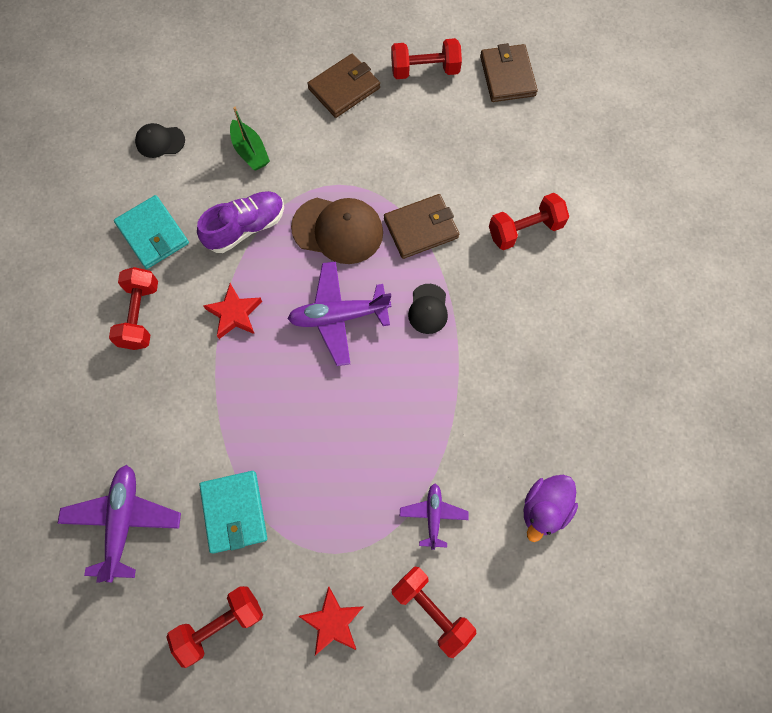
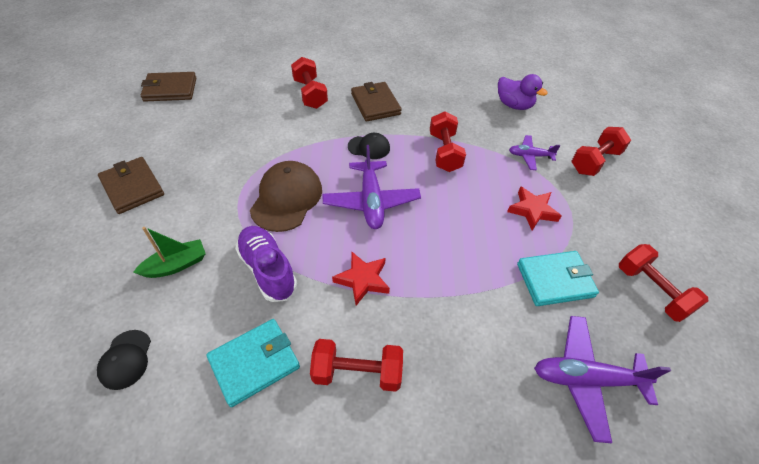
camera: 90 degrees left, 20 degrees down
(333, 622) = (622, 215): red star -> red star (532, 210)
(421, 228) = (297, 146): brown wallet -> brown wallet (375, 104)
(425, 70) = (140, 133): red dumbbell -> red dumbbell (444, 152)

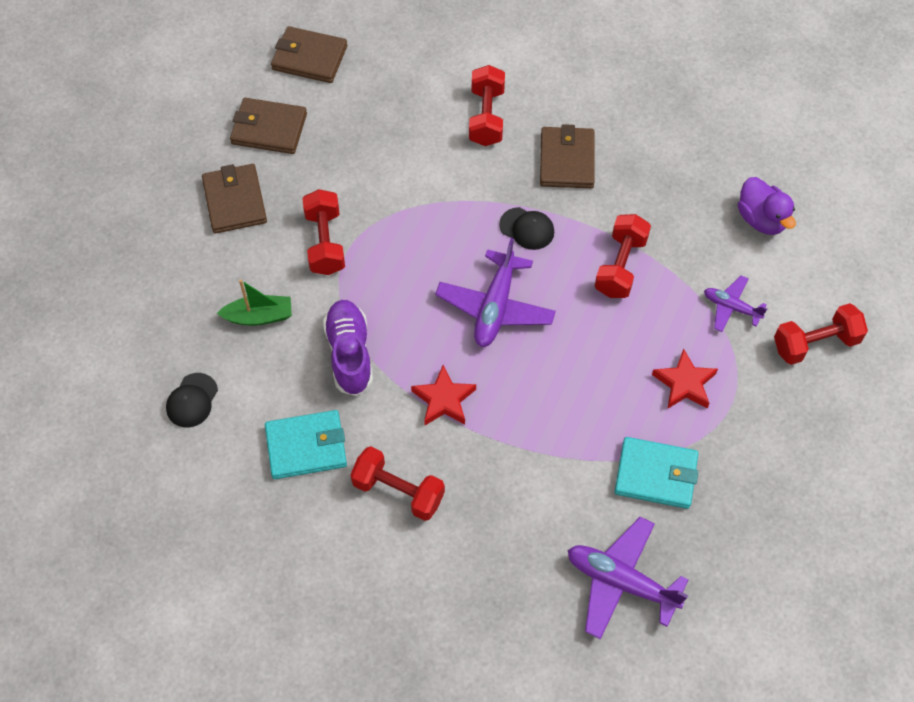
camera: 25 degrees right, 10 degrees up
(150, 135) = (269, 129): none -> brown wallet
(286, 198) = (399, 271): brown cap -> none
(651, 291) = (760, 526): red dumbbell -> red dumbbell (325, 242)

